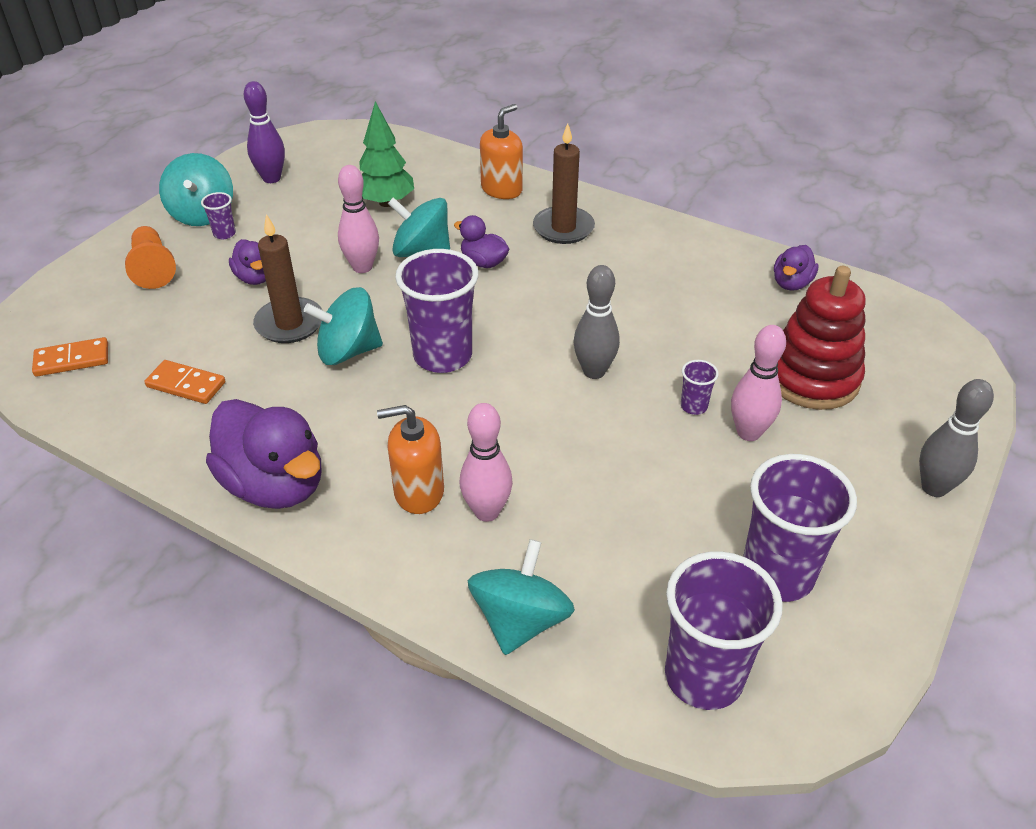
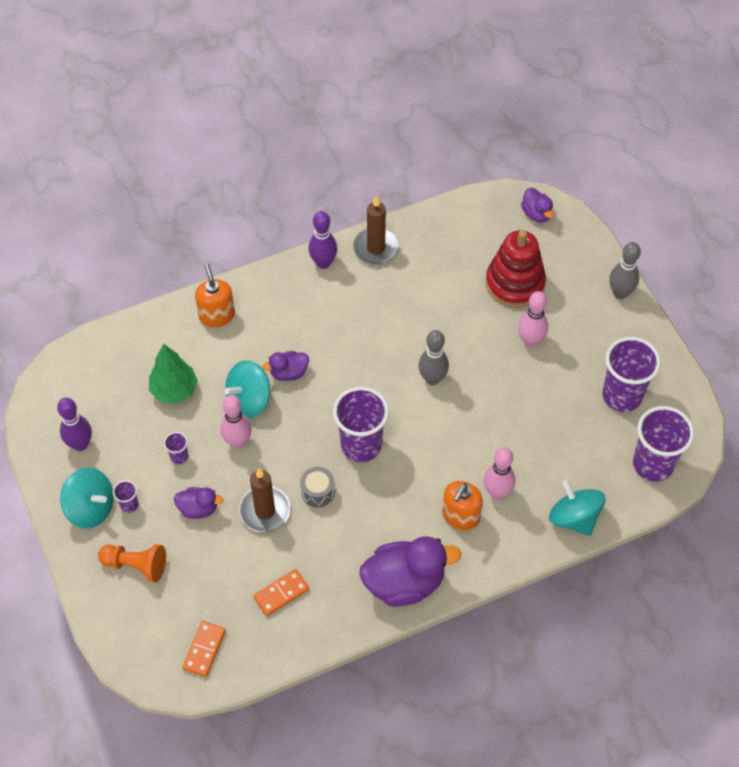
camera: 55 degrees left, 15 degrees up
(348, 351) = (317, 492): turquoise spinning top -> grey drum
(563, 228) = (289, 308): brown candle -> brown candle (376, 248)
(647, 225) = (323, 263): none -> purple bowling pin
(693, 406) = (494, 351): purple cup -> purple cup (179, 456)
(791, 283) = (436, 233): purple duck -> purple duck (536, 214)

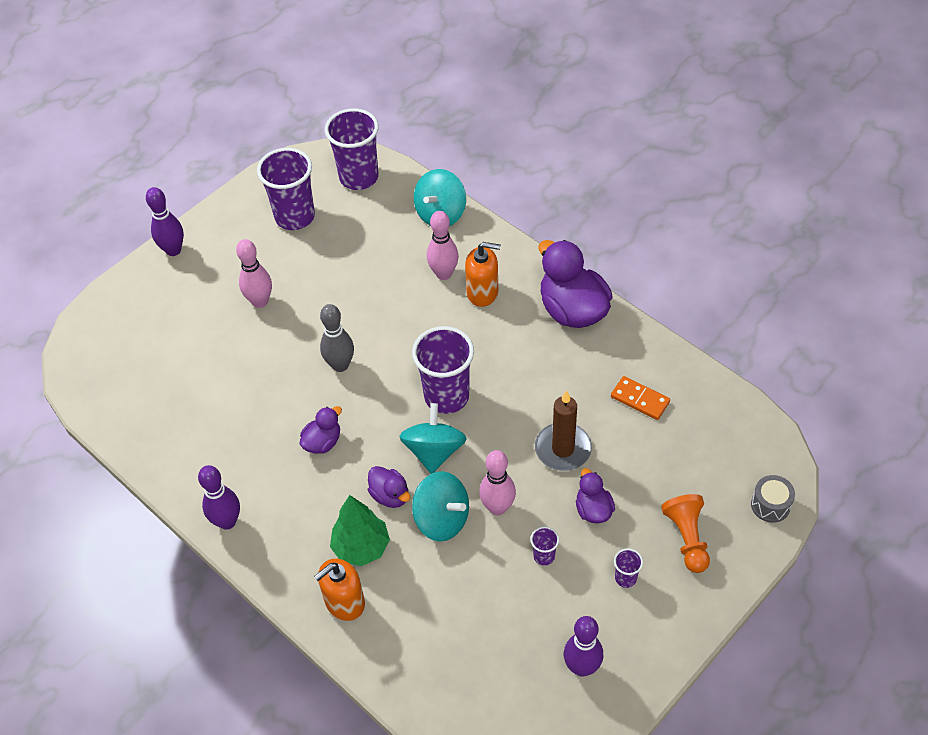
camera: 110 degrees left, 5 degrees down
(91, 508) = (650, 615): turquoise spinning top -> turquoise spinning top (434, 451)
(174, 390) = (464, 601): green tree -> green tree (361, 547)
(204, 649) = (732, 438): orange domino -> none
(317, 492) = (517, 412): grey drum -> grey drum (770, 505)
(376, 248) = (187, 477): brown candle -> none
(515, 283) = (192, 336): red stacking toy -> none
(536, 214) = (90, 346): purple duck -> purple duck (323, 442)
(620, 293) = (173, 250): grey bowling pin -> purple bowling pin

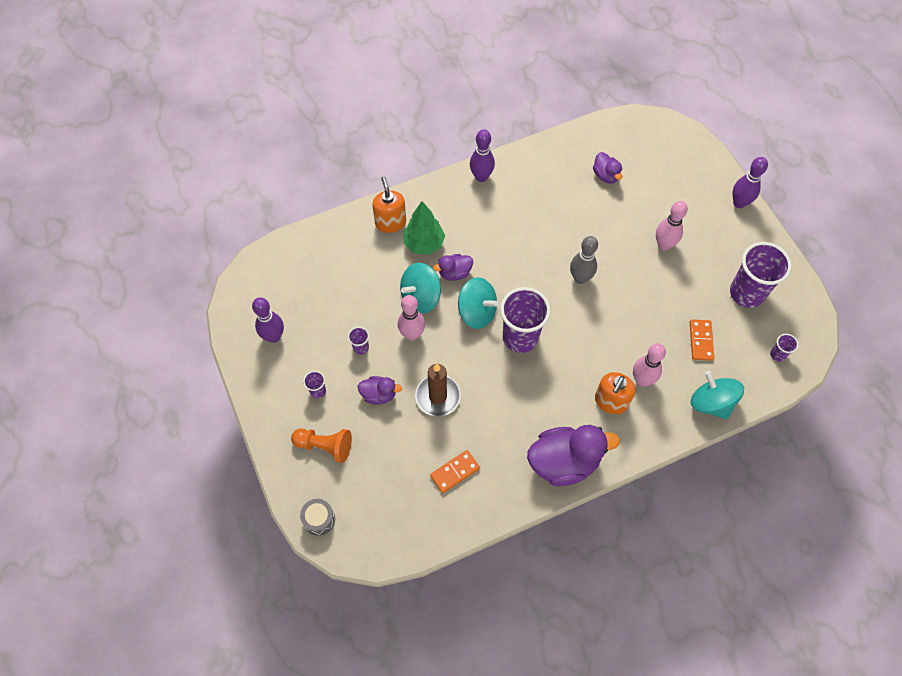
camera: 110 degrees right, 10 degrees up
(323, 442) = (517, 247): purple duck -> purple duck (606, 175)
(359, 177) = (777, 354): purple cup -> purple cup, size x0.44
(372, 239) = (700, 341): none -> orange domino

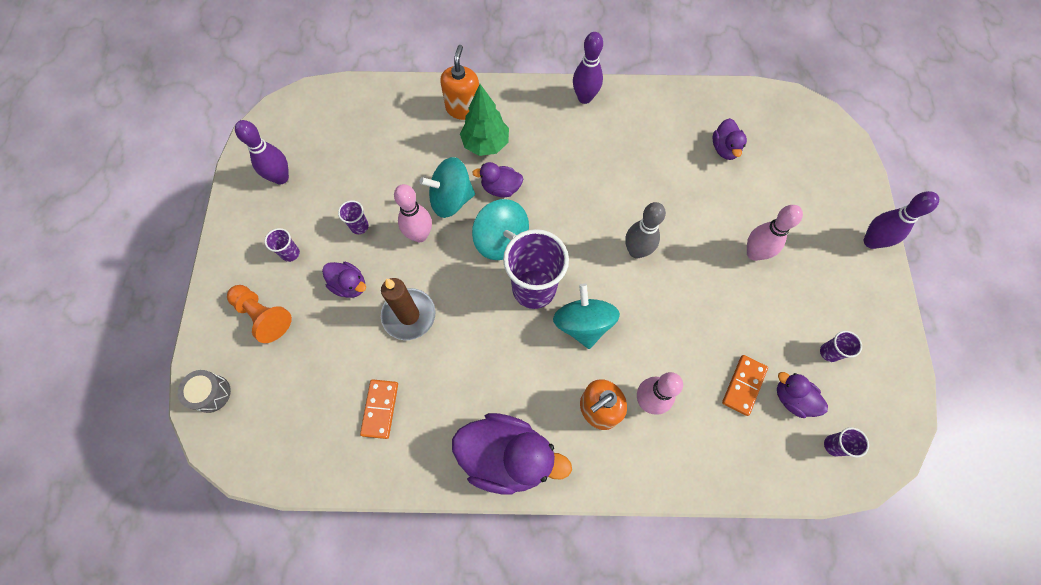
camera: 25 degrees right, 5 degrees up
(454, 472) = (380, 409): orange domino -> orange domino turned 75 degrees counterclockwise
(711, 403) = (719, 467): turquoise spinning top -> turquoise spinning top (583, 324)
(737, 335) = (792, 398): none -> purple duck
(746, 293) = (829, 352): purple cup -> purple cup, size x0.44

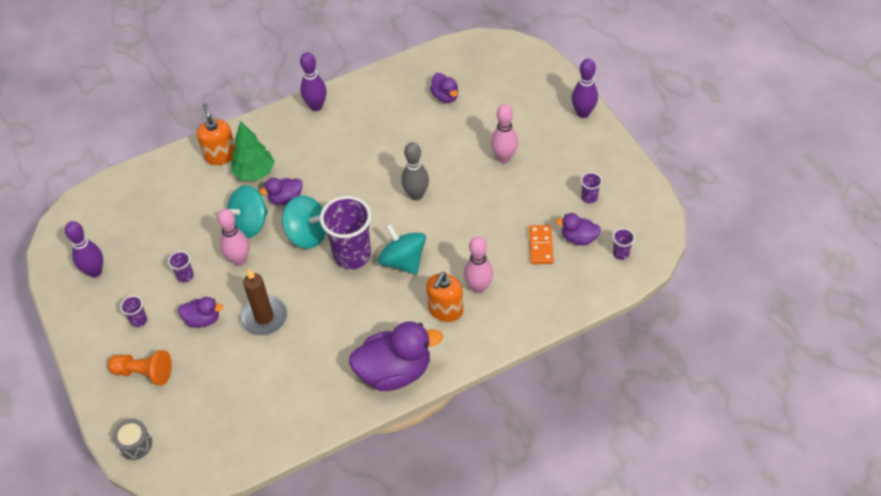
camera: 25 degrees left, 15 degrees down
(380, 409) = (279, 388): orange domino -> none

